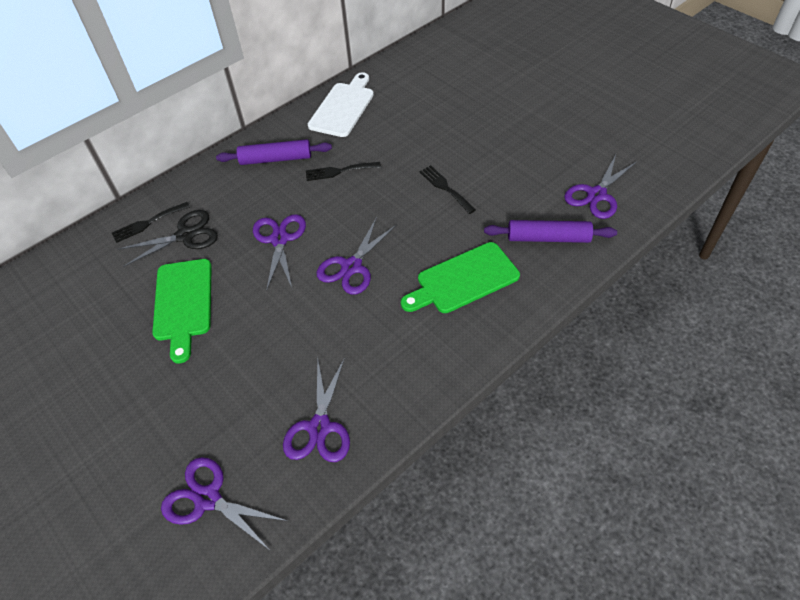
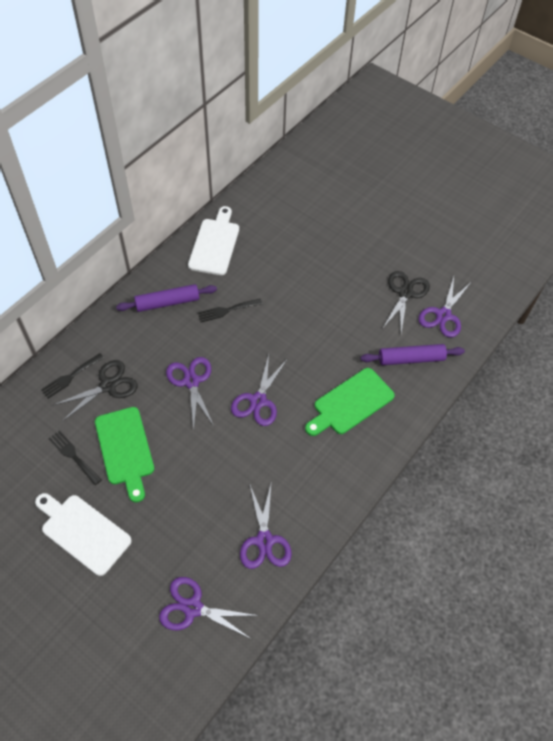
camera: 15 degrees left, 5 degrees up
(105, 389) = (83, 532): none -> white cutting board
(445, 187) = (320, 319): black fork -> black fork (73, 456)
(553, 169) = (405, 293): none -> black scissors

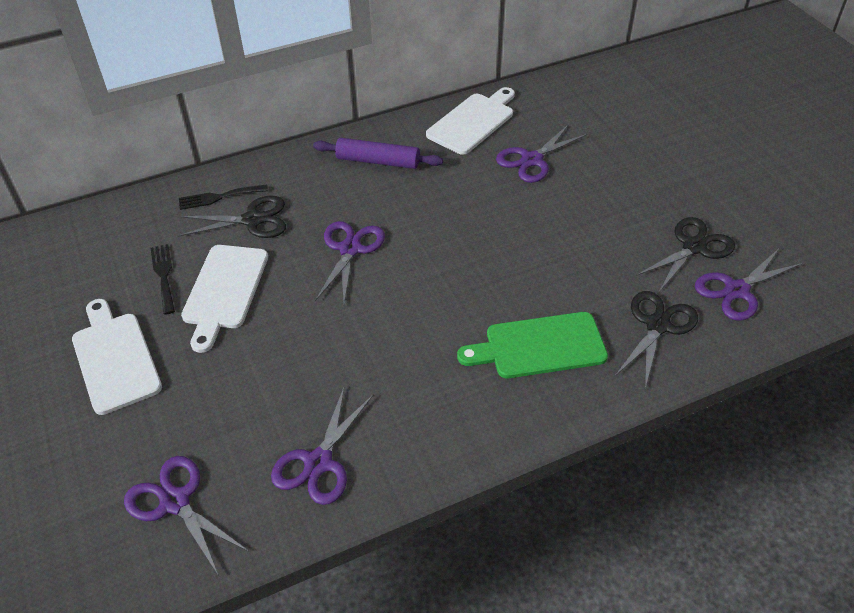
camera: 30 degrees right, 10 degrees down
(125, 449) = (225, 291): green cutting board -> white cutting board
(226, 310) = (442, 191): black fork -> none
(258, 401) = (417, 299): purple scissors -> purple scissors (532, 160)
(411, 359) = (658, 325): purple rolling pin -> black scissors

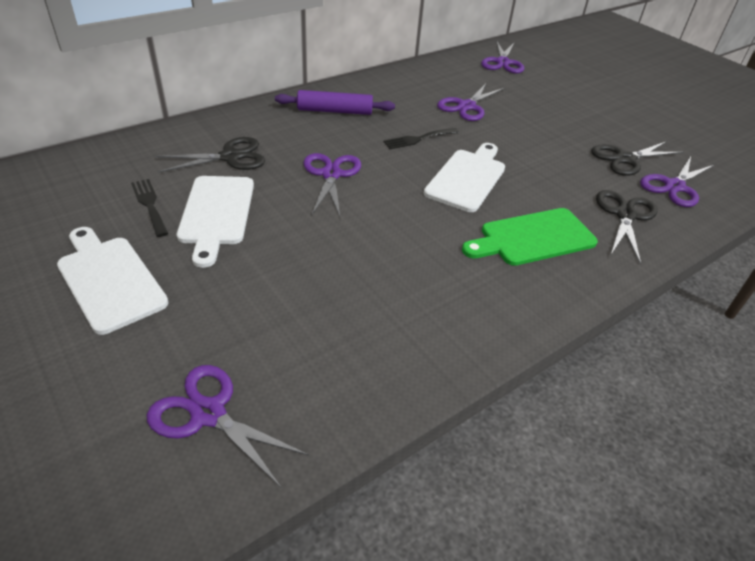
camera: 15 degrees left, 5 degrees down
(219, 197) = (192, 141): black fork -> black fork (418, 139)
(318, 462) = (358, 356): purple scissors -> purple scissors (502, 62)
(473, 121) = (407, 83): white cutting board -> white cutting board (467, 178)
(694, 247) = (625, 159): black scissors -> black scissors turned 150 degrees counterclockwise

